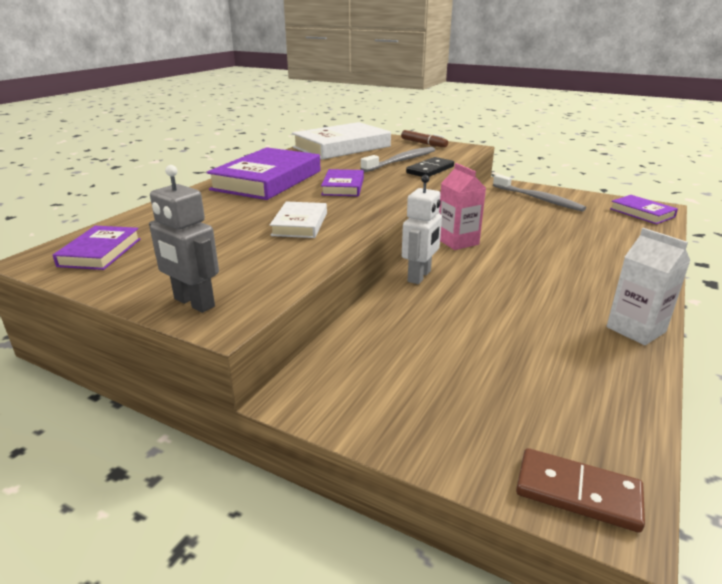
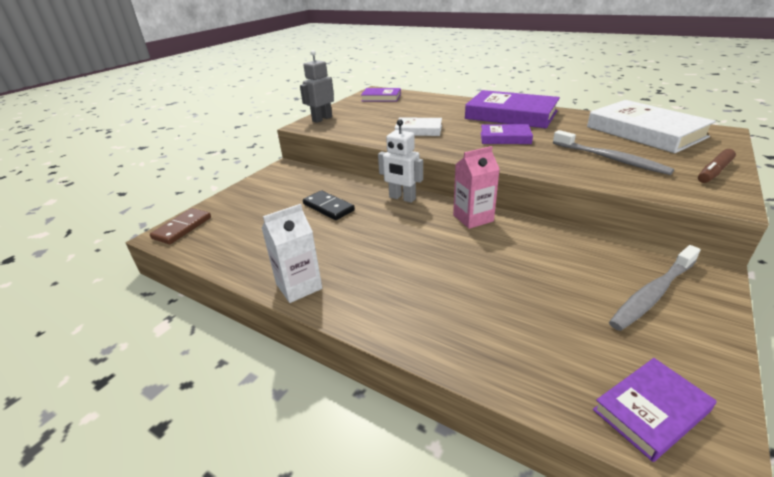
camera: 95 degrees right, 5 degrees up
(430, 170) = (583, 172): black domino -> black domino (328, 207)

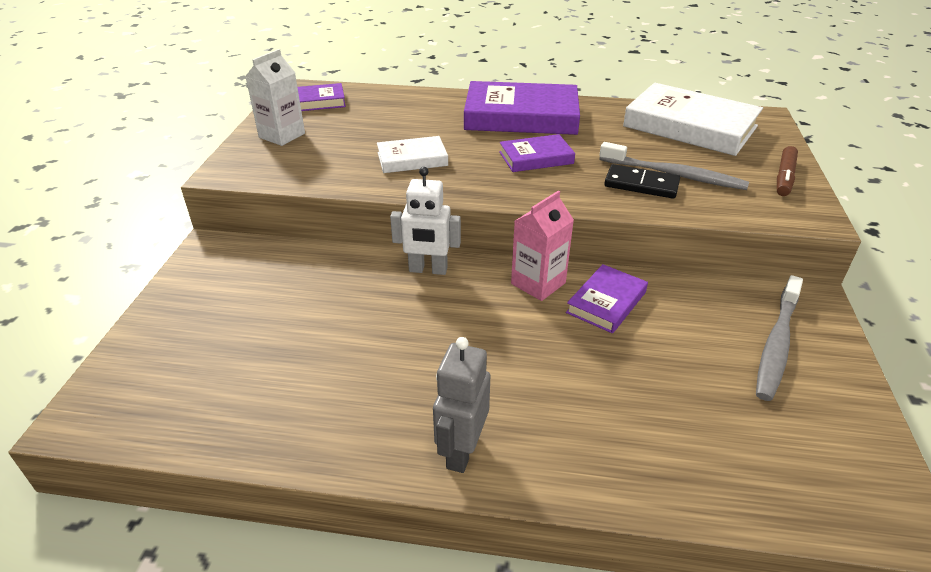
camera: 25 degrees left, 5 degrees up
(182, 228) = (103, 399): brown domino -> none
(299, 286) = (368, 449): white carton -> white carton (282, 135)
(322, 119) = (246, 156): grey robot -> grey robot (461, 451)
(328, 207) = (329, 307): black domino -> black domino (641, 185)
(651, 410) = (836, 486): purple book -> purple book (606, 302)

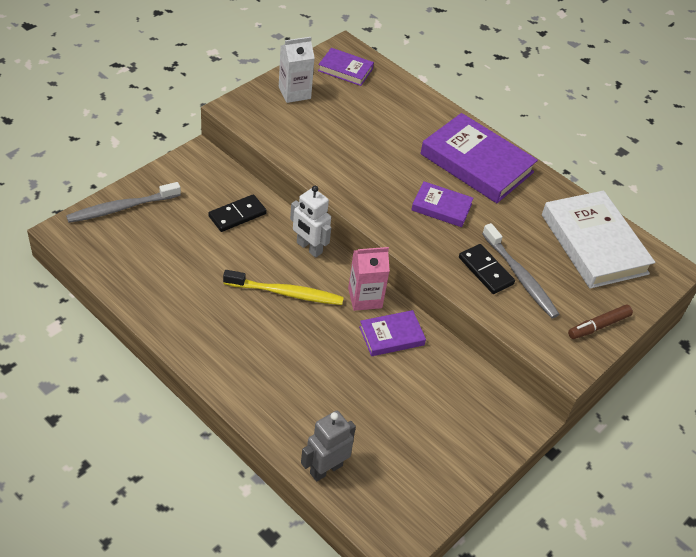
camera: 30 degrees right, 10 degrees up
(313, 280) = (237, 215): none -> black domino
(412, 159) = (357, 161): white book -> none
(452, 325) = (286, 293): none -> yellow toothbrush
(461, 451) = (221, 363): grey robot -> grey robot (326, 469)
(776, 344) = (461, 426): grey toothbrush -> grey toothbrush (121, 208)

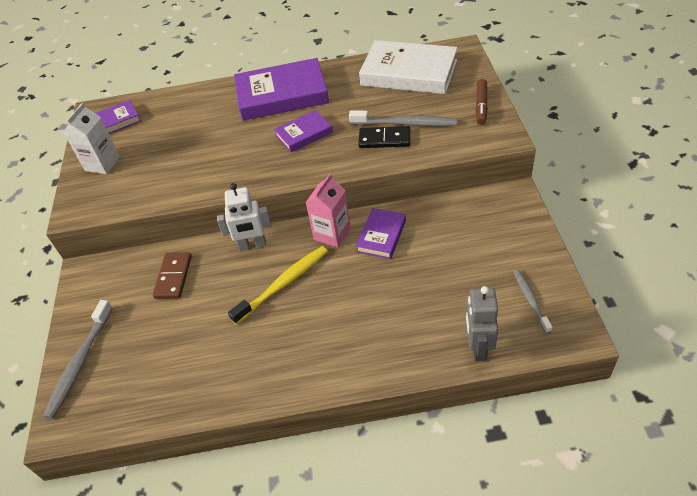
camera: 40 degrees left, 0 degrees up
(237, 215) = (173, 277): black domino -> brown domino
(408, 487) = (530, 299): none -> grey toothbrush

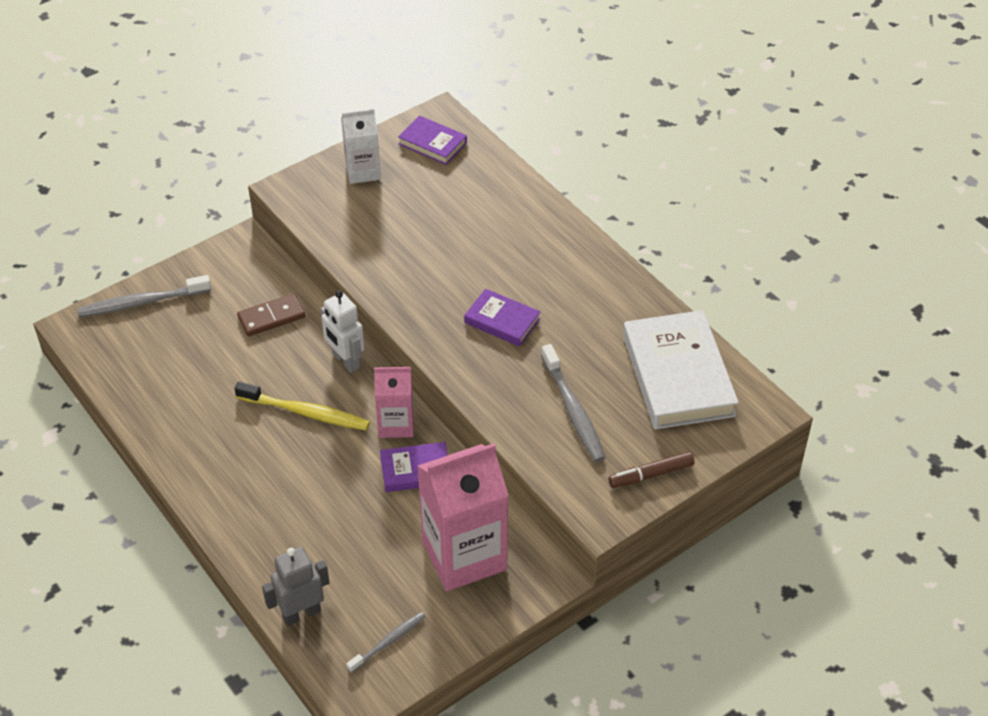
camera: 55 degrees right, 0 degrees up
(282, 95) = (561, 268): purple book -> none
(384, 139) = (533, 401): black domino -> none
(473, 232) = (464, 555): none -> pink carton

